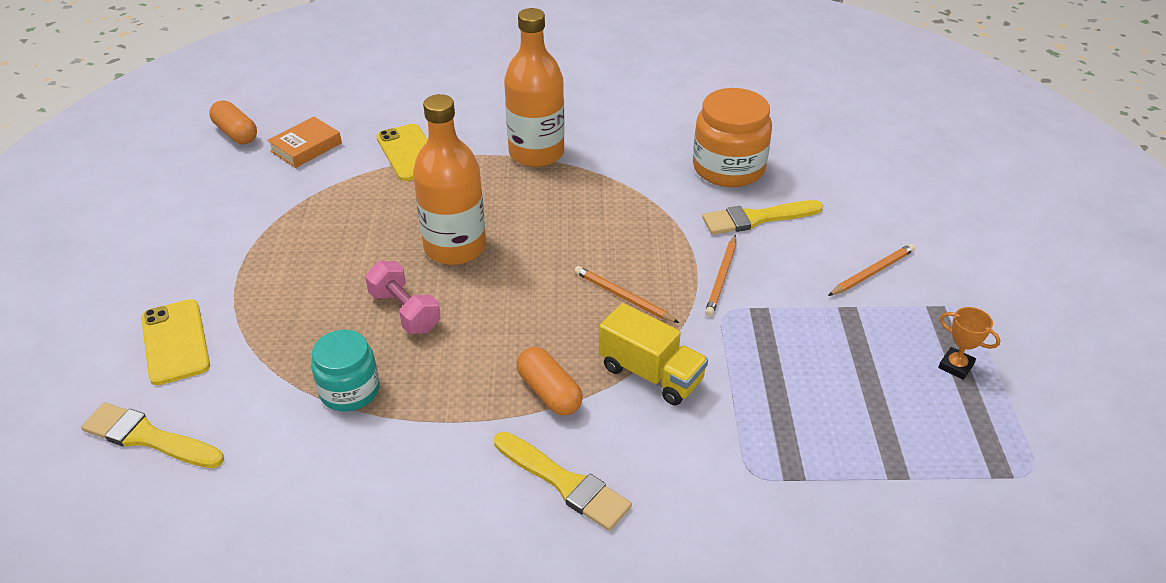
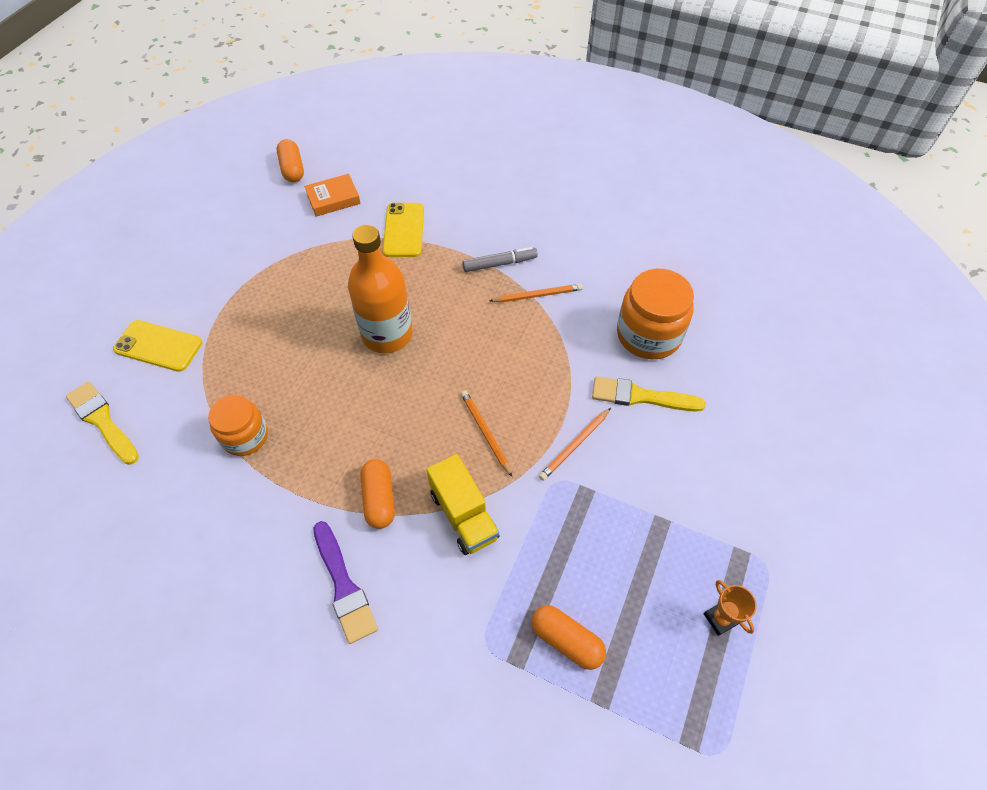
camera: 25 degrees right, 15 degrees up
(175, 342) = (158, 346): yellow phone -> yellow phone turned 75 degrees counterclockwise
(349, 390) = (245, 436): turquoise jar -> orange jar
(405, 311) = (319, 381): pink dumbbell -> none
(536, 153) = (499, 264): orange bottle -> grey marker
(565, 483) = (344, 586): yellow brush -> purple brush
(830, 438) = (566, 640): none -> orange capsule
(872, 272) = (707, 491): orange pencil -> orange pencil (537, 295)

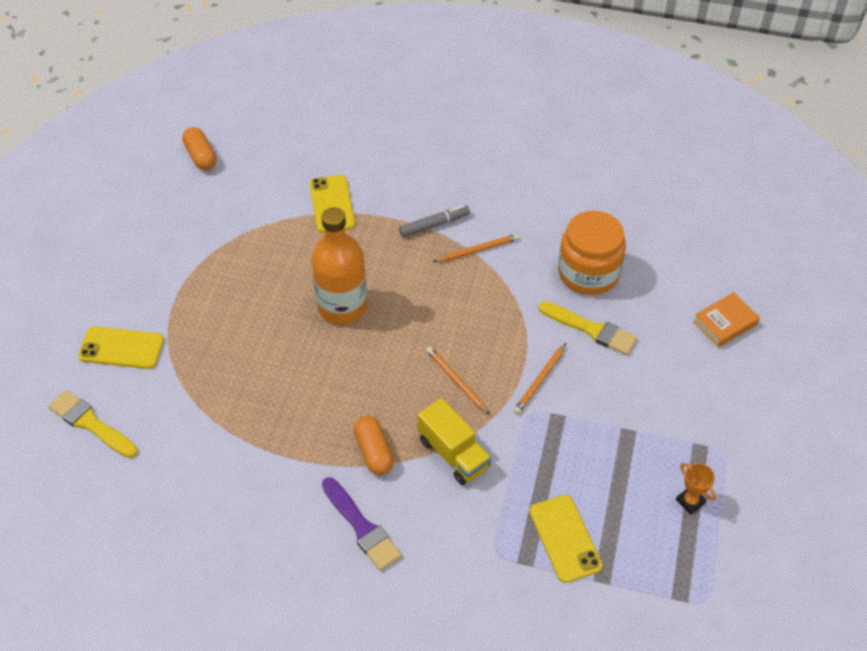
camera: 10 degrees left, 5 degrees down
(245, 436) = (233, 417): orange jar -> none
(333, 199) = (252, 182): orange book -> orange book (725, 323)
(566, 640) = (565, 538): orange capsule -> yellow phone
(640, 396) = (591, 329): yellow brush -> yellow brush turned 150 degrees counterclockwise

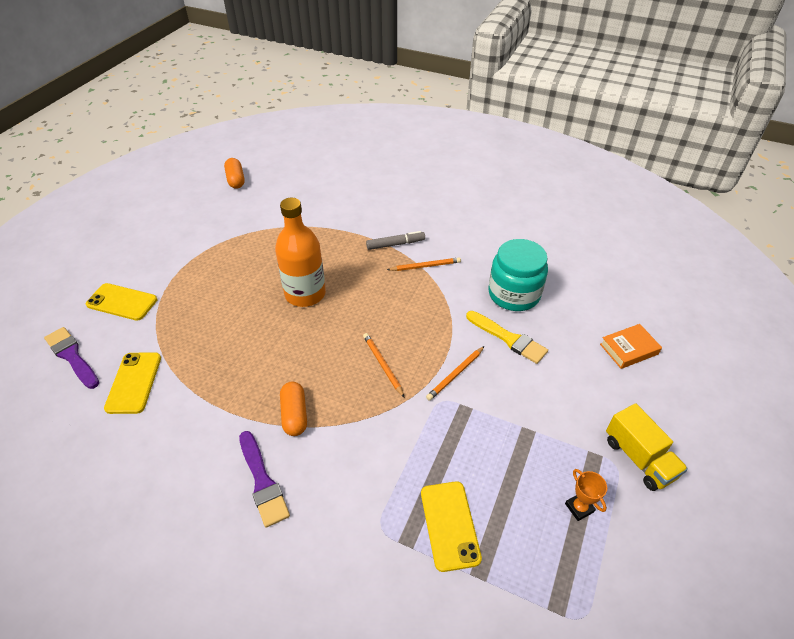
camera: 10 degrees right, 5 degrees down
(91, 423) = (72, 356): yellow brush -> purple brush
(332, 204) = (320, 221): yellow phone -> yellow phone (134, 382)
(453, 453) = (364, 427): yellow truck -> yellow truck (639, 458)
(588, 273) = (514, 294): orange jar -> turquoise jar

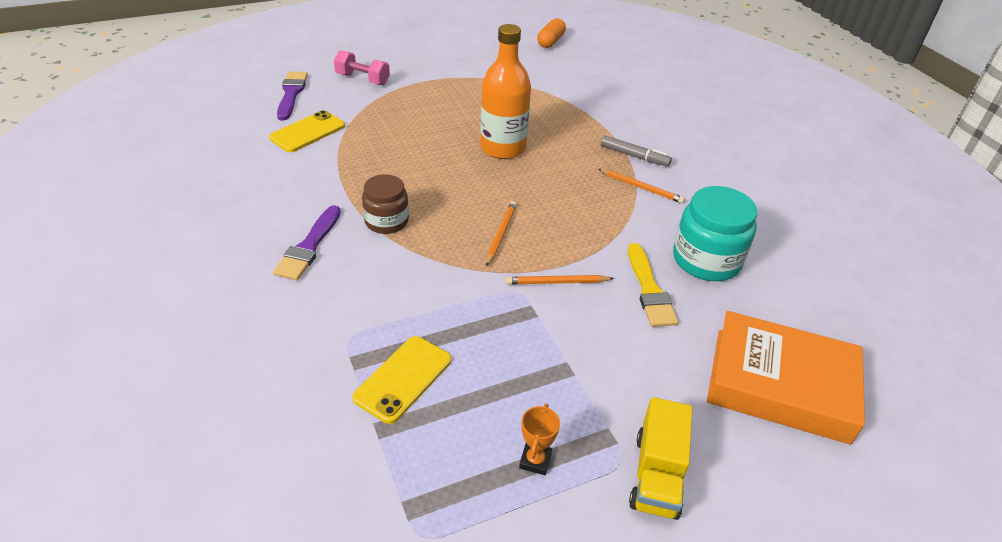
camera: 40 degrees right, 5 degrees down
(122, 302) = (362, 79): yellow phone -> pink dumbbell
(294, 414) = (386, 221): orange capsule -> brown jar
(629, 349) = (780, 384): orange book -> orange book, size x2.05

